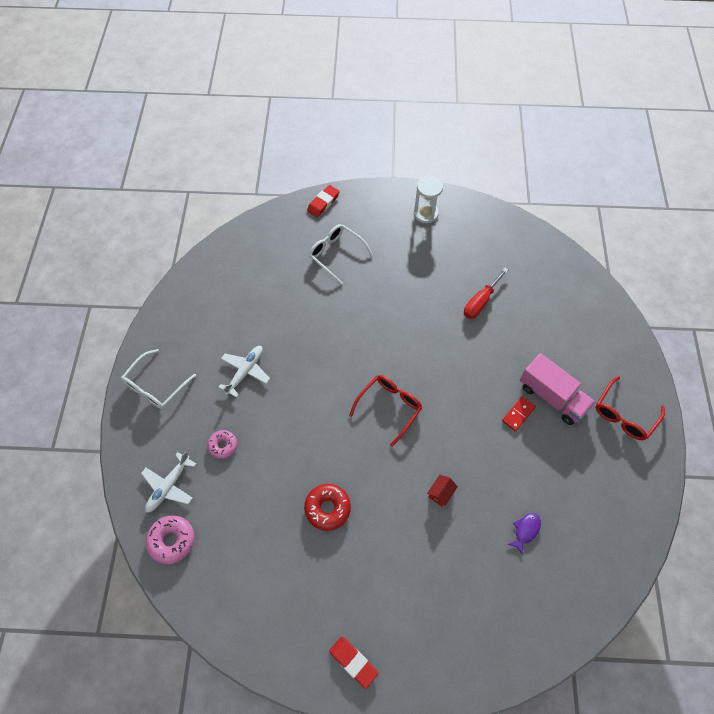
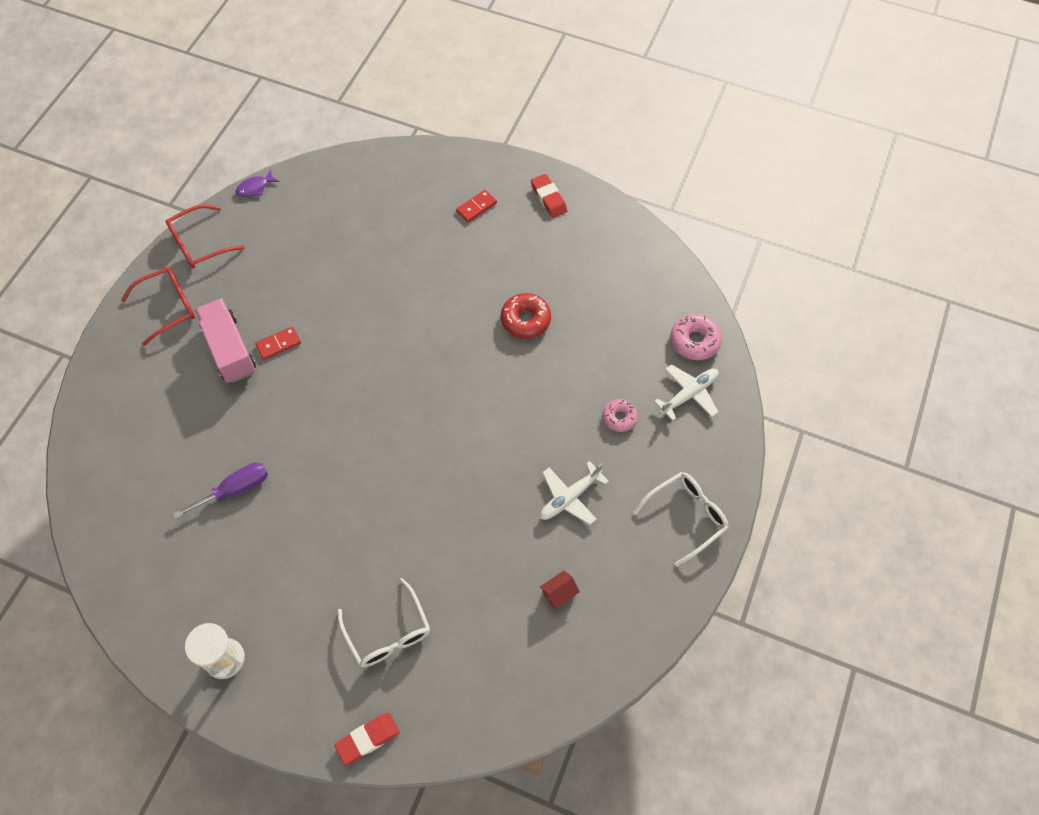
camera: 160 degrees left, 0 degrees up
(389, 407) = (415, 398): red glasses -> red glasses (199, 244)
(421, 621) = (476, 207): none -> red domino
(440, 493) = (405, 297): red house -> red house (559, 594)
(480, 302) = (235, 490): red screwdriver -> purple screwdriver
(525, 531) = (341, 242): purple fish -> purple fish (255, 188)

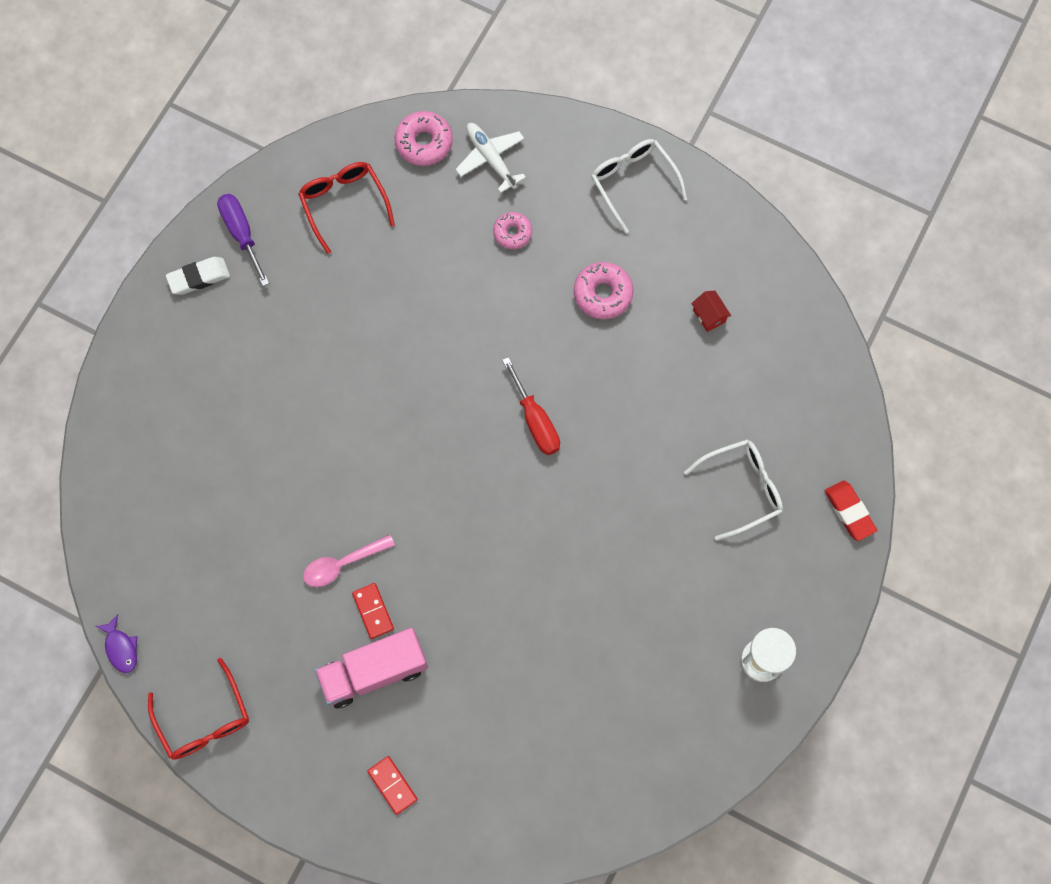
camera: 85 degrees left, 10 degrees up
(168, 307) = (300, 754): red glasses -> red glasses (344, 204)
(235, 490) = (565, 657): purple screwdriver -> purple screwdriver (242, 234)
(317, 319) = (342, 564): none -> pink spoon
(445, 450) = (535, 420): none -> red screwdriver
(476, 207) = (199, 364): red domino -> red domino (392, 785)
(525, 320) = (374, 320): red donut -> none
(548, 198) = (199, 277): red eraser -> white eraser
(570, 497) = (602, 294): white plane -> pink donut

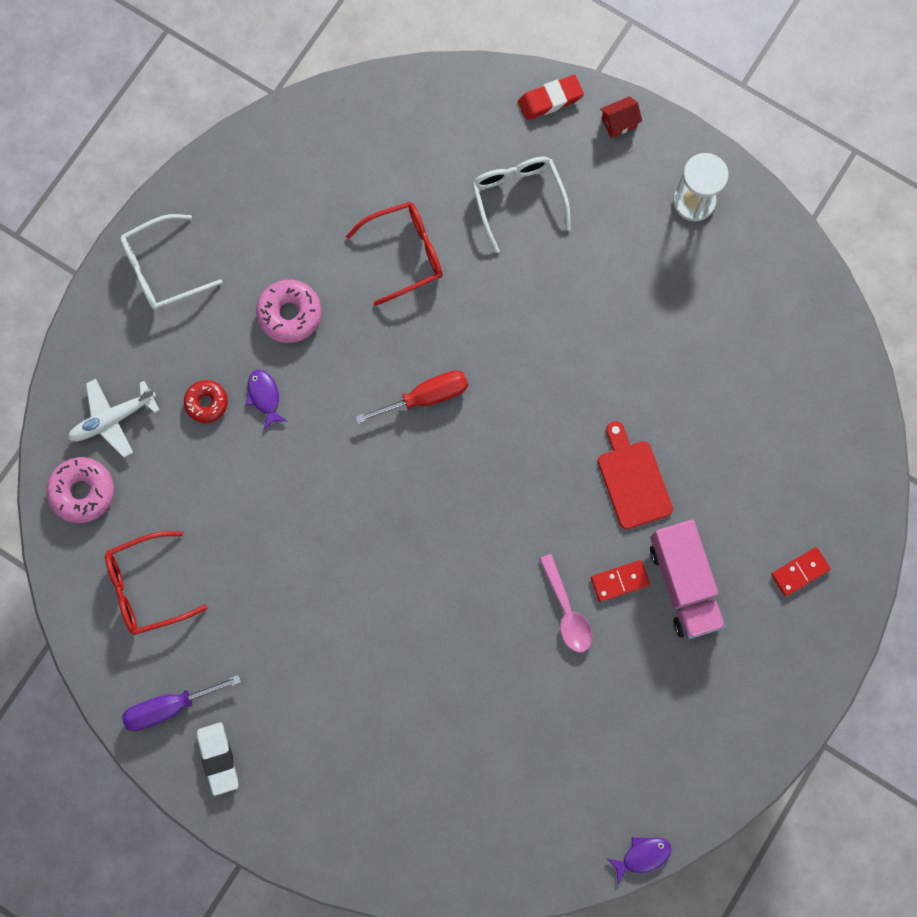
camera: 85 degrees left, 5 degrees up
(204, 720) = (724, 765): red glasses -> red glasses (405, 254)
(471, 617) = (633, 480): none -> red cutting board
(512, 233) = (206, 403): pink donut -> red donut
(522, 281) = (264, 397): none -> purple fish
(709, 316) = (327, 208): red house -> red house (619, 123)

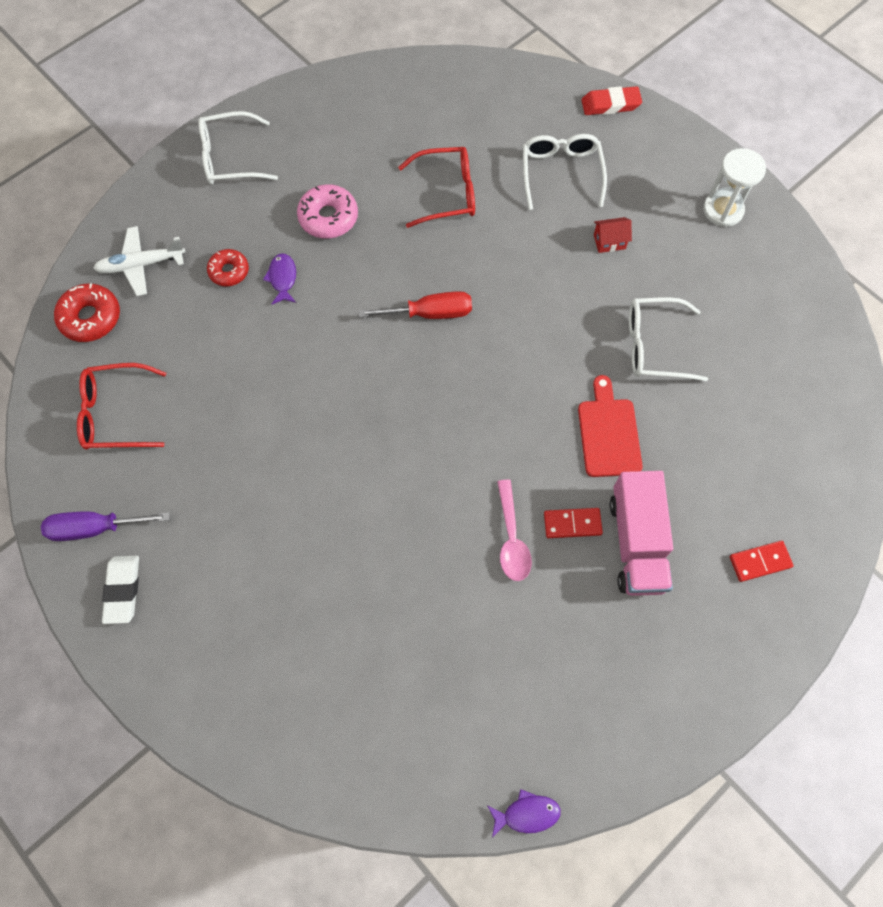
camera: 15 degrees right, 10 degrees down
(83, 492) = (90, 318): pink donut -> red donut
(619, 123) = (668, 134): red house -> red house (609, 241)
(657, 375) = (654, 346): none -> white glasses

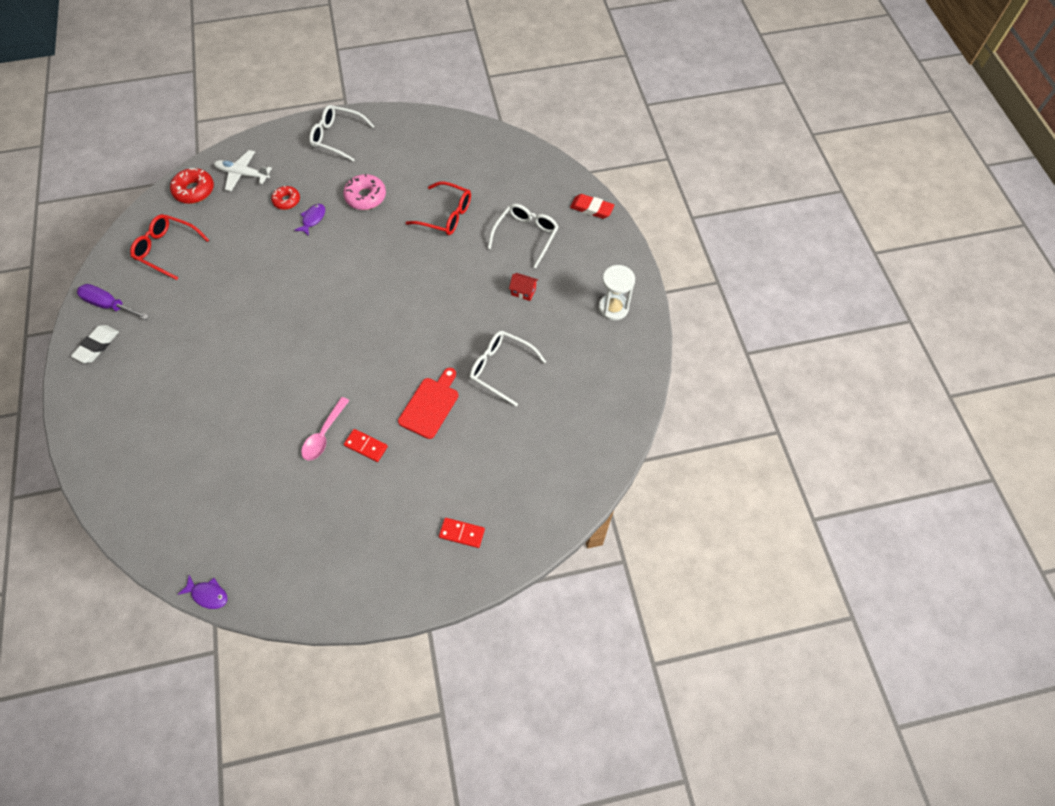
camera: 30 degrees right, 5 degrees down
(430, 313) = (380, 280): red screwdriver -> none
(636, 543) = (395, 478): pink truck -> none

